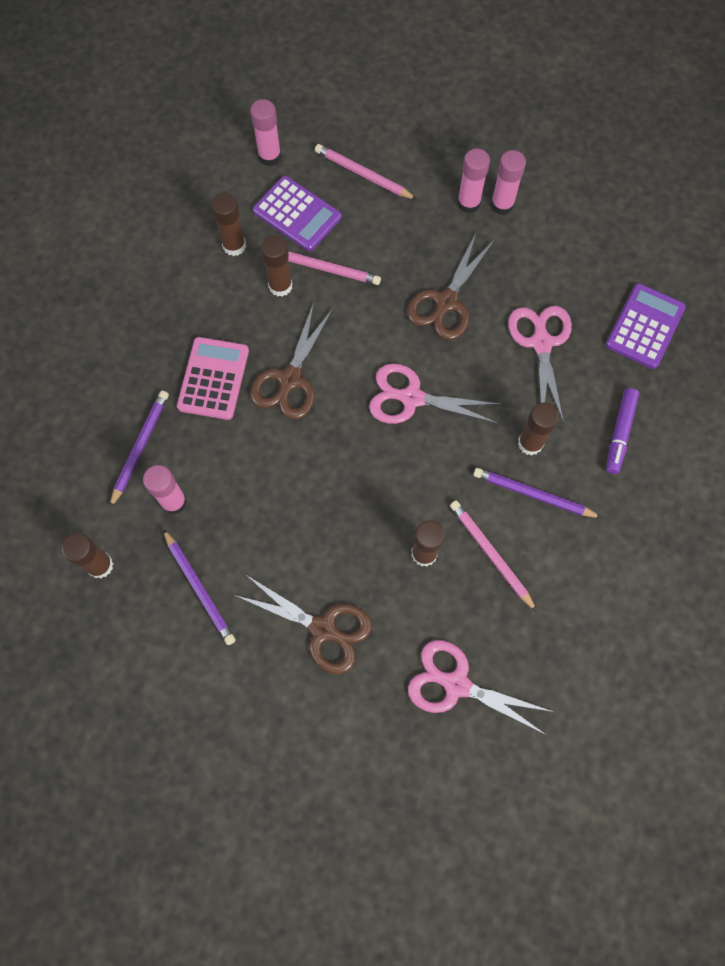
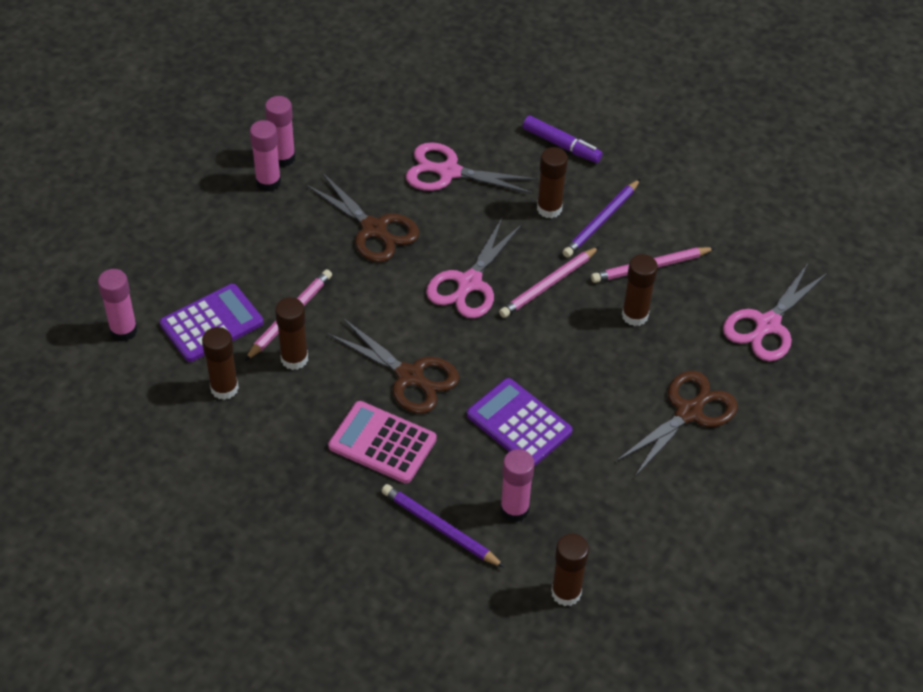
camera: 75 degrees left, 20 degrees down
(199, 588) = (618, 506): purple pencil -> none
(363, 174) = (190, 256): pink pencil -> pink pencil (548, 285)
(645, 326) = (461, 97): purple calculator -> purple calculator (519, 423)

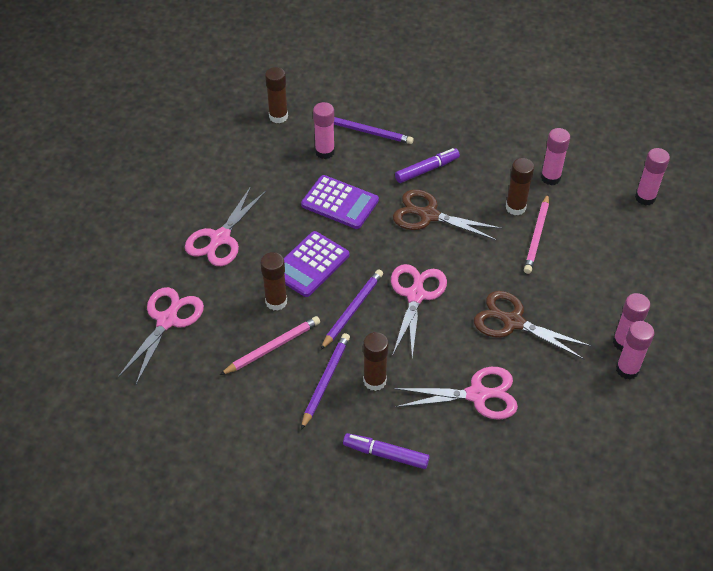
camera: 165 degrees right, 0 degrees up
(212, 324) = (588, 217): purple calculator -> purple calculator (310, 264)
(224, 388) = (550, 178): brown glue stick -> pink glue stick
(382, 443) = (427, 170): pink calculator -> purple marker
(548, 285) = (352, 310): pink pencil -> purple pencil
(689, 412) = (220, 239): brown scissors -> pink scissors

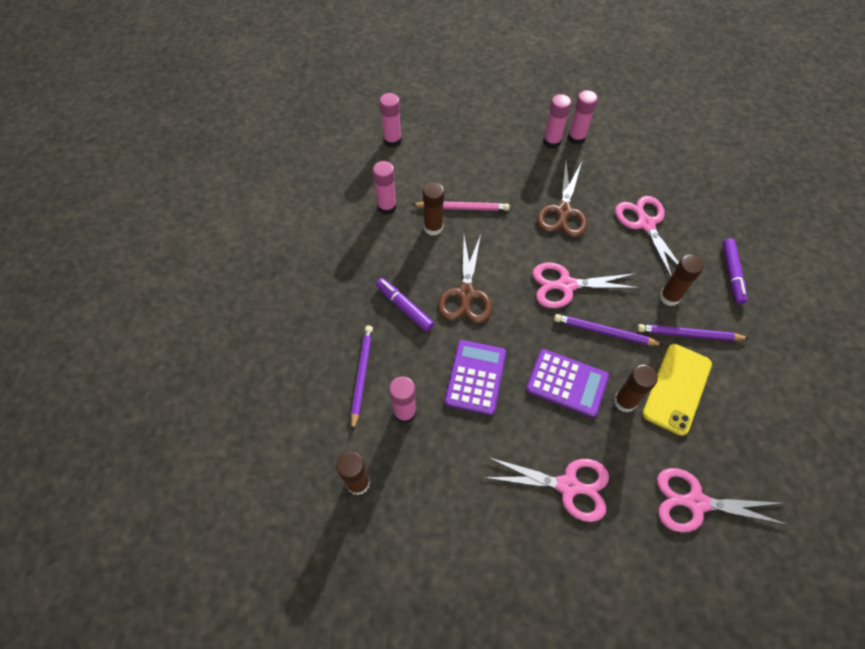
camera: 105 degrees left, 10 degrees up
(272, 347) = (677, 388): pink pencil -> yellow phone

